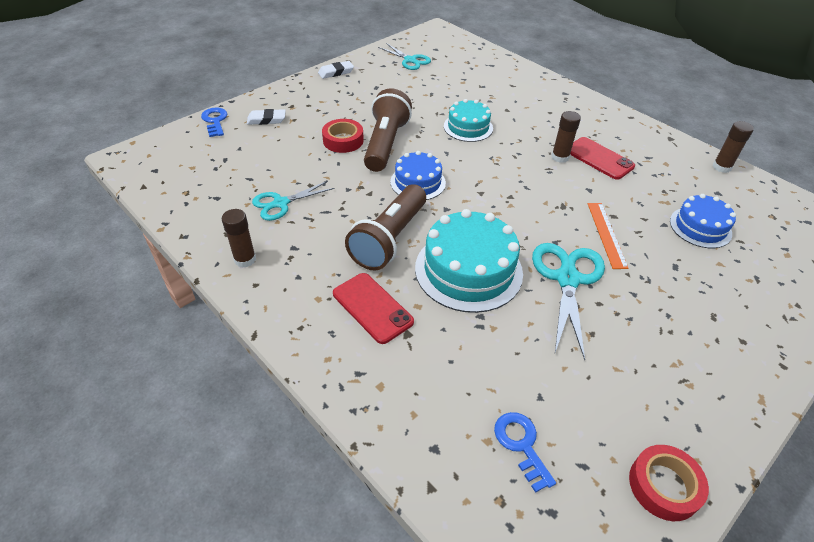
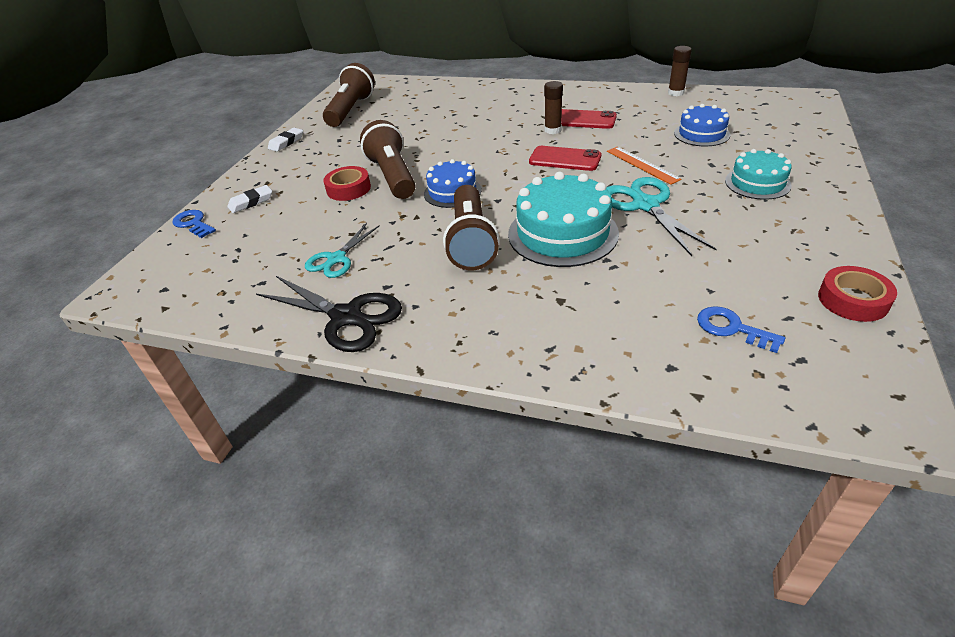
camera: 25 degrees left, 5 degrees down
(245, 259) = (346, 317): brown glue stick -> black scissors
(372, 307) = (510, 296): red phone -> red phone (565, 159)
(410, 60) = (351, 110): turquoise scissors -> brown flashlight
(468, 127) = (455, 138): turquoise cake -> turquoise cake (757, 183)

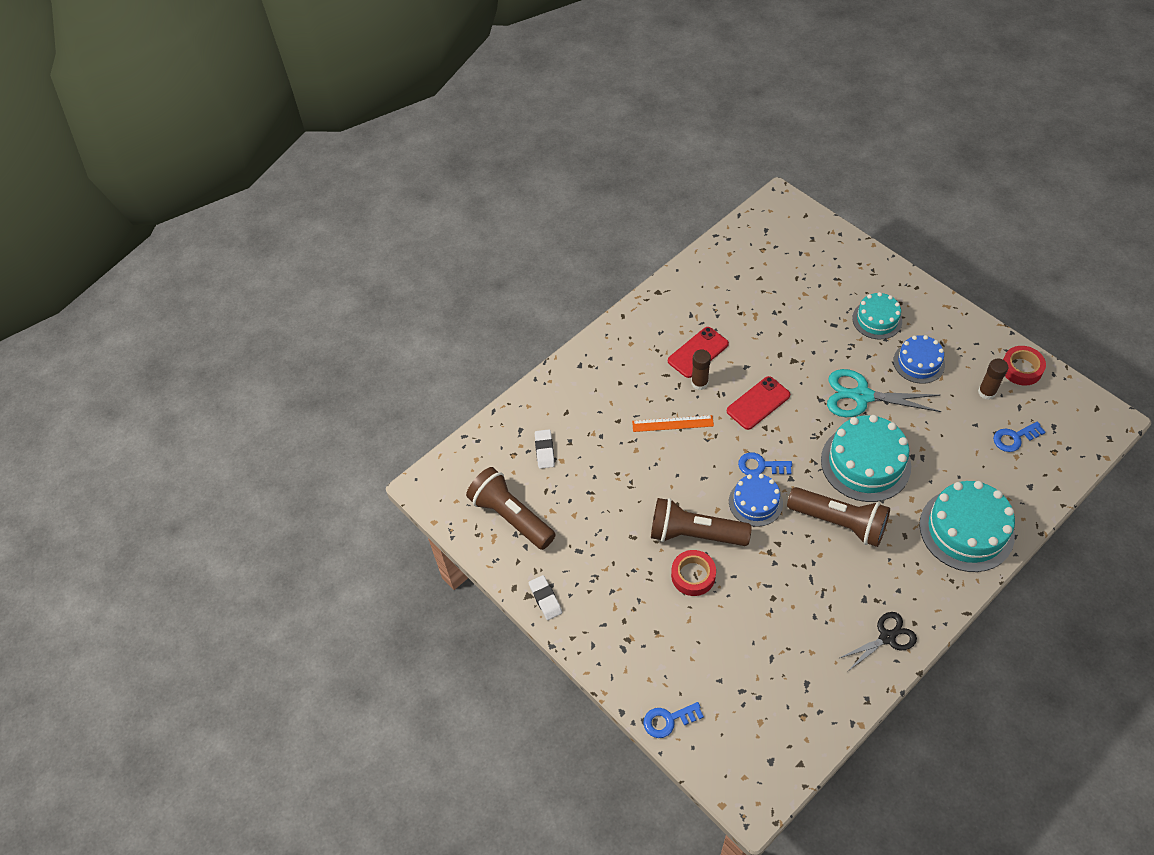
camera: 60 degrees left, 15 degrees up
(251, 202) = (660, 662): white eraser -> white eraser (544, 450)
(337, 259) = (806, 620): turquoise scissors -> none
(346, 317) = (887, 637): black scissors -> black scissors, size x0.64
(496, 181) = (760, 466): none -> blue key
(544, 331) = (966, 530): none -> turquoise cake
(642, 165) = (804, 363): orange ruler -> orange ruler (672, 424)
(676, 93) = (699, 265): brown glue stick -> brown glue stick (986, 392)
(701, 134) = (784, 299): blue cake -> blue cake (919, 362)

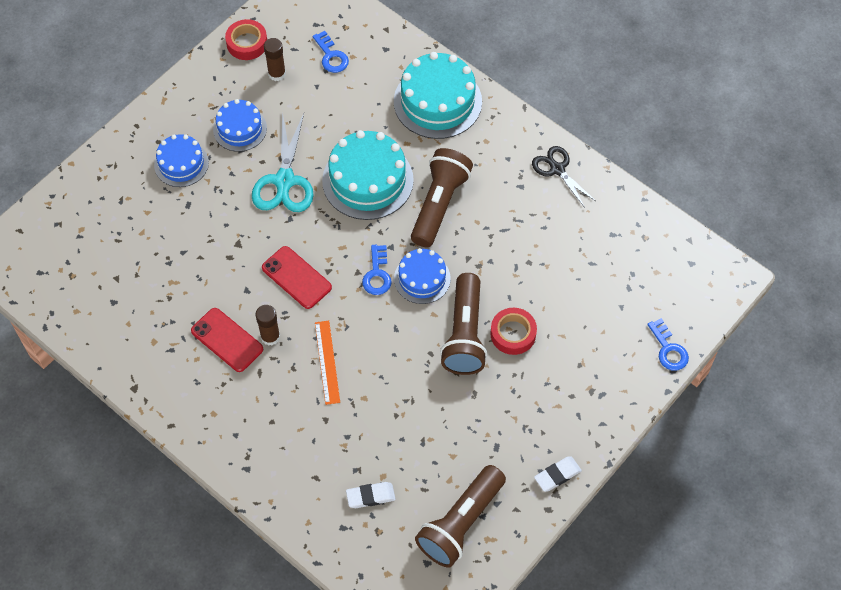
camera: 100 degrees left, 5 degrees up
(877, 319) = (181, 164): turquoise cake -> blue cake

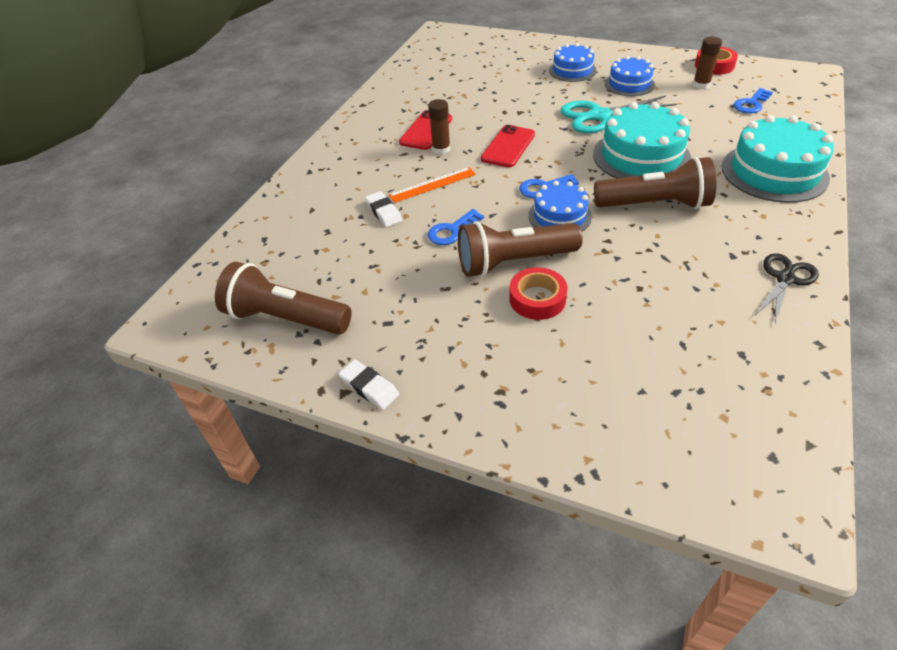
camera: 75 degrees right, 15 degrees down
(370, 496) = (301, 247): white eraser -> white eraser (384, 212)
(668, 349) = (611, 464): blue key -> blue key (452, 231)

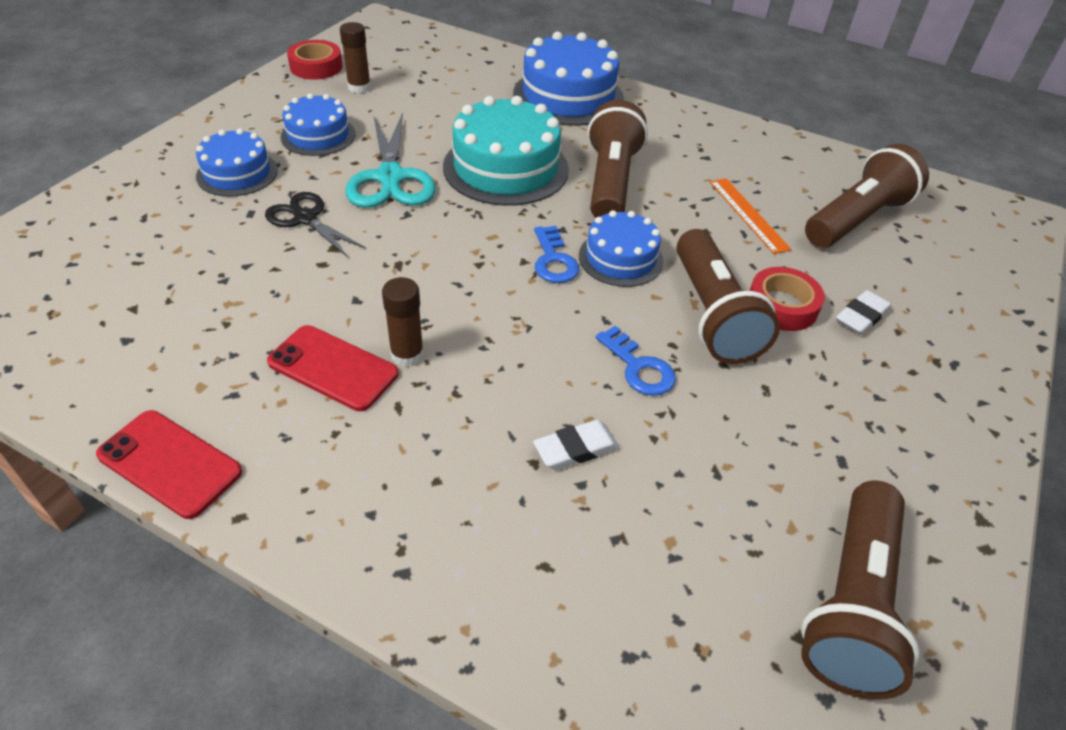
camera: 90 degrees left, 0 degrees up
(369, 387) = (965, 489): white eraser -> white eraser (861, 316)
(432, 185) = (512, 377): orange ruler -> orange ruler (748, 214)
(508, 147) = (432, 276): red phone -> red phone (169, 463)
(690, 357) = (856, 219): none -> brown flashlight
(751, 104) = (425, 70): blue key -> none
(774, 172) = (568, 96): turquoise cake -> blue cake
(785, 279) = (742, 139): black scissors -> black scissors (305, 219)

